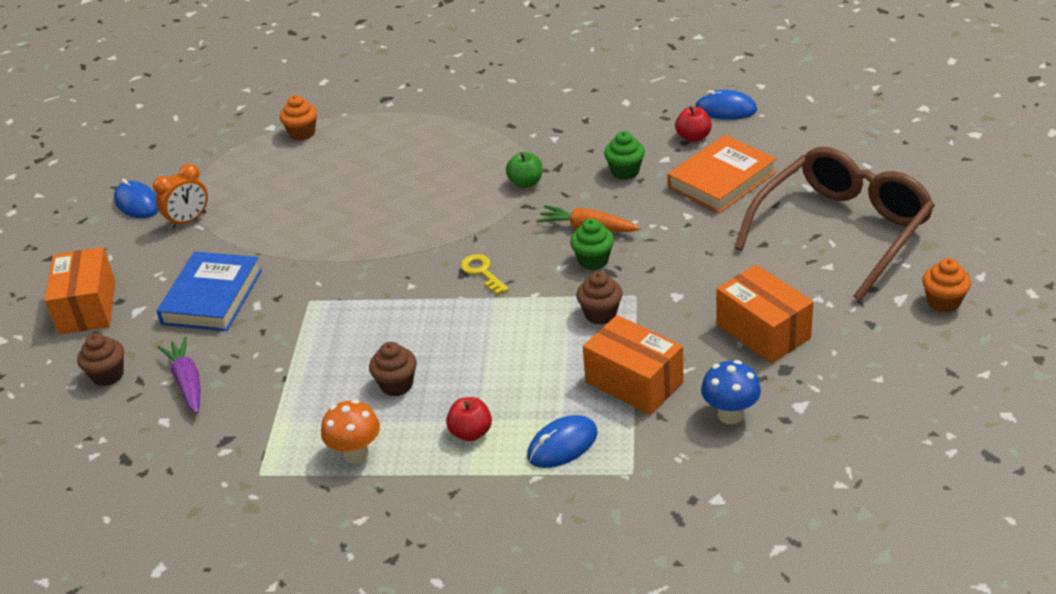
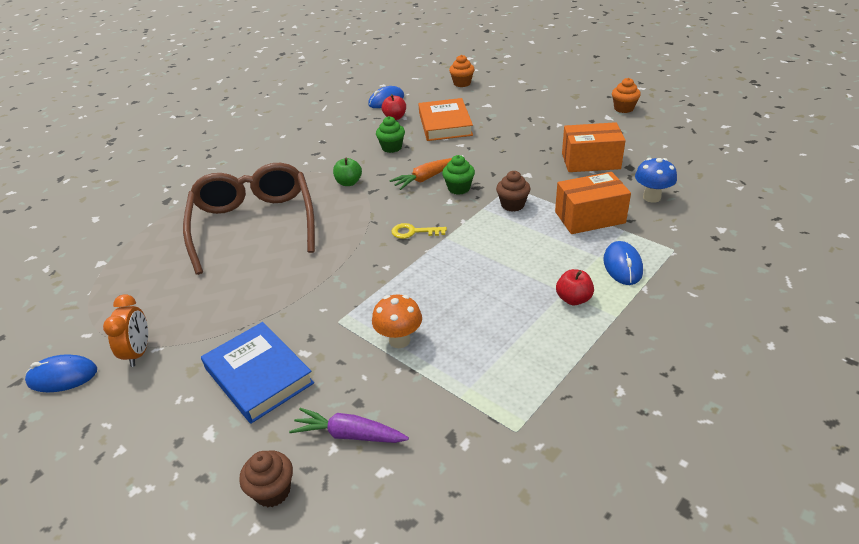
camera: 55 degrees left, 0 degrees up
(87, 307) = (154, 470): orange box -> none
(302, 133) = (136, 250): orange cupcake -> orange cupcake (462, 83)
(356, 454) = (543, 364): orange mushroom -> orange mushroom (399, 340)
(396, 385) = (486, 314): brown cupcake -> none
(842, 230) = (535, 110): brown glasses -> brown glasses (254, 224)

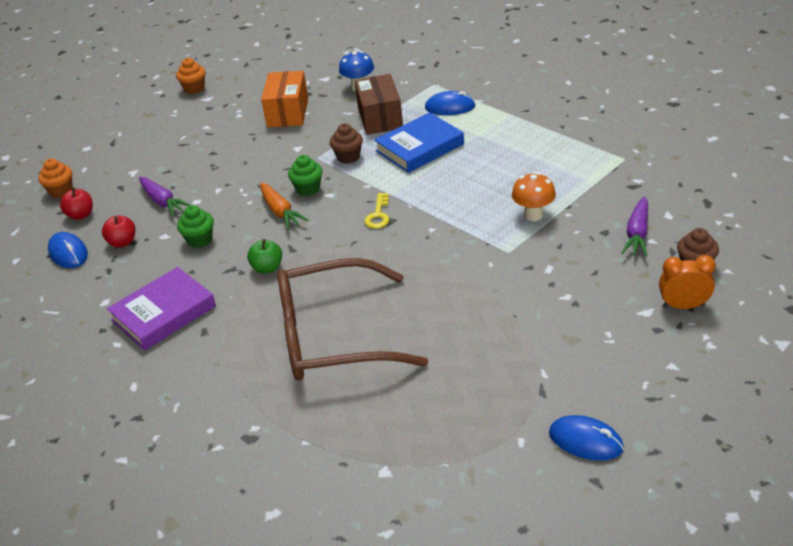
camera: 85 degrees left, 0 degrees up
(62, 376) = (585, 441): blue mouse -> blue mouse turned 60 degrees counterclockwise
(139, 352) = (549, 386): orange clock -> orange clock (683, 306)
(258, 376) = (578, 292): blue book -> blue book (420, 148)
(308, 147) = (164, 313): none -> purple book
(445, 124) = (163, 202): orange book -> purple carrot
(573, 299) = (488, 131): red apple -> red apple (81, 215)
(589, 217) = (380, 118): orange box -> brown box

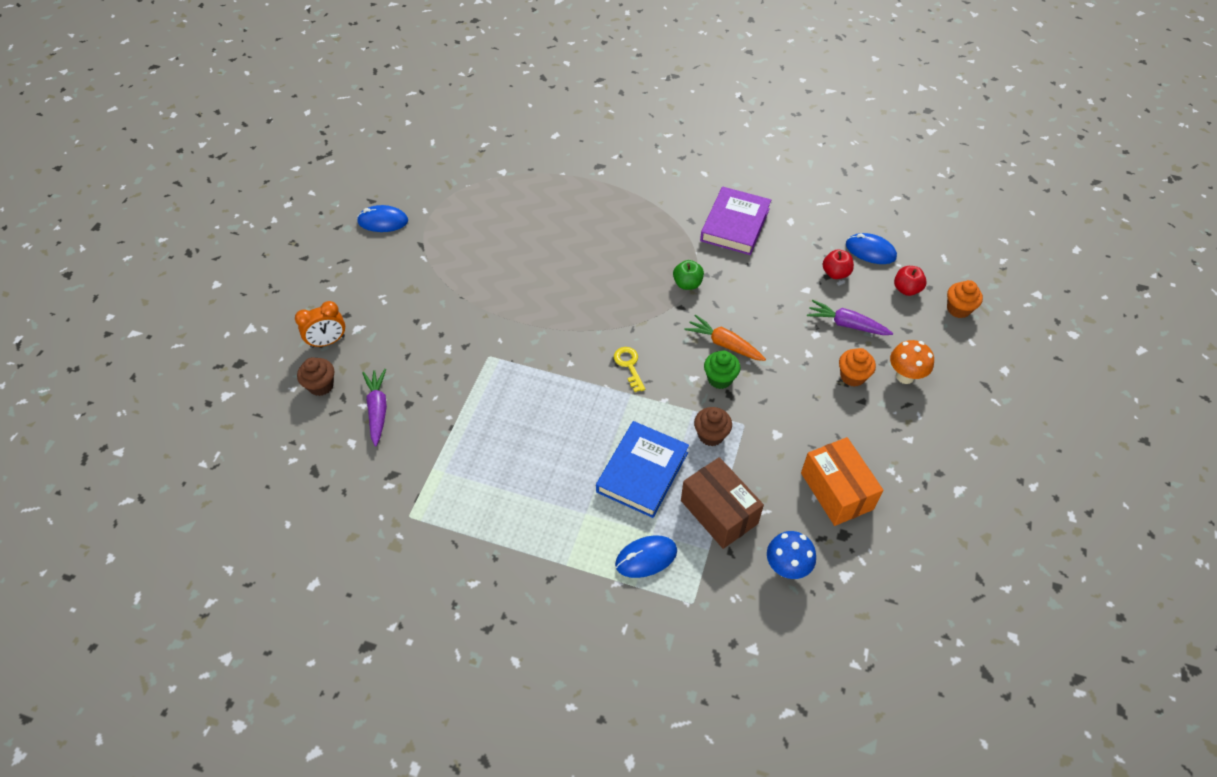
camera: 150 degrees right, 15 degrees up
(194, 89) = (994, 504): orange cupcake -> orange cupcake (852, 376)
(200, 240) = (770, 294): green cupcake -> none
(333, 336) = (591, 242): brown glasses -> none
(533, 215) = (481, 406): orange mushroom -> orange mushroom (905, 376)

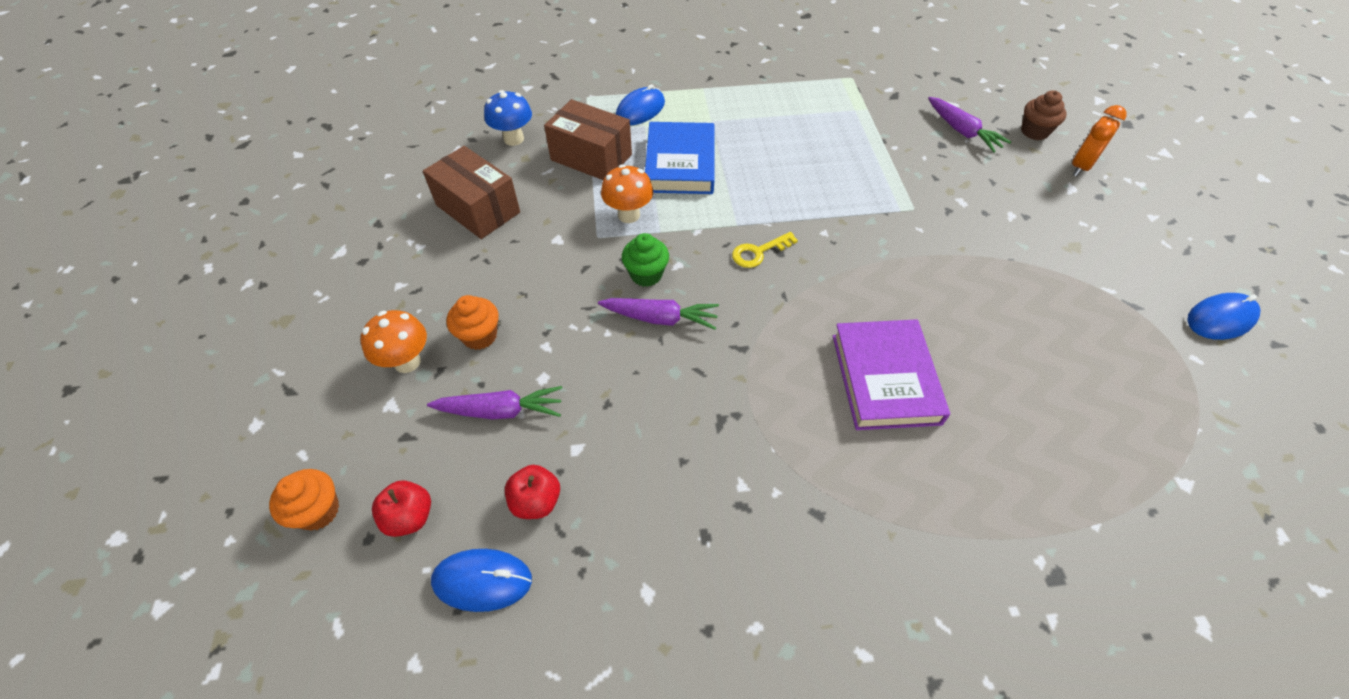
camera: 155 degrees right, 0 degrees up
(629, 365) = (758, 252): yellow key -> yellow key turned 105 degrees clockwise
(687, 284) = (754, 387): green apple -> none
(711, 435) = (629, 215): brown cupcake -> orange mushroom
(724, 344) = (661, 318): orange carrot -> purple carrot
(735, 225) = (741, 537): purple book -> purple book (885, 378)
(836, 491) = (478, 209): orange box -> brown box

